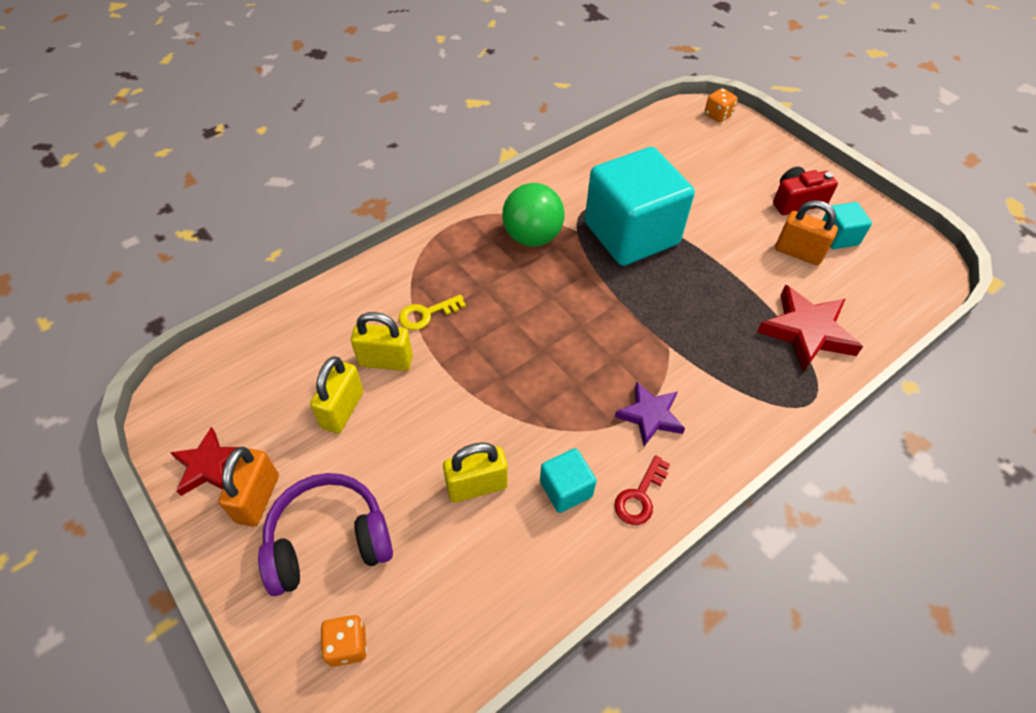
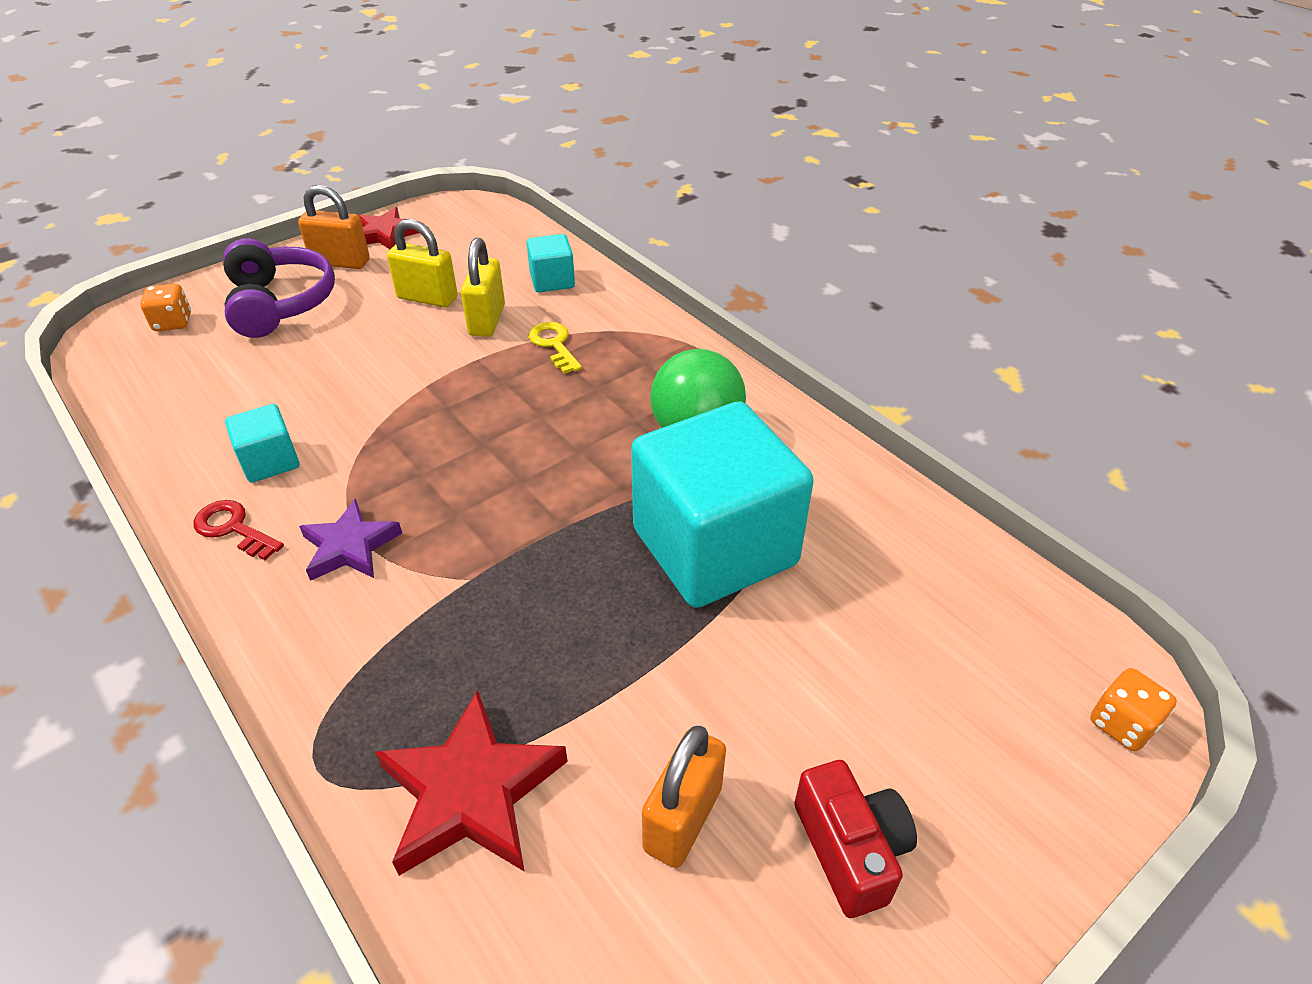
camera: 90 degrees right, 10 degrees down
(477, 486) = (302, 392): yellow padlock -> none
(838, 237) = (740, 923): turquoise cube -> turquoise cube (552, 281)

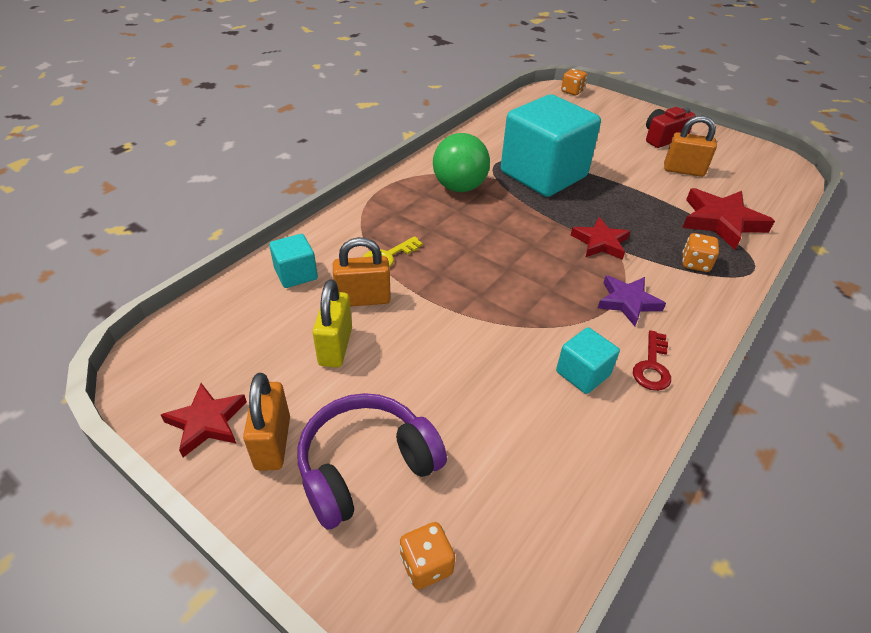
camera: 105 degrees left, 0 degrees up
(379, 676) = (695, 263): none -> orange dice
(487, 320) = (363, 299): yellow padlock -> orange padlock
(492, 562) = (600, 242): none -> red star

